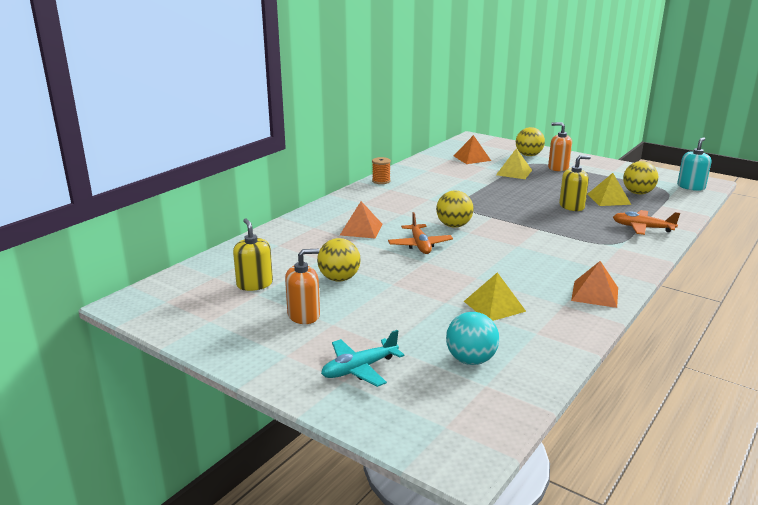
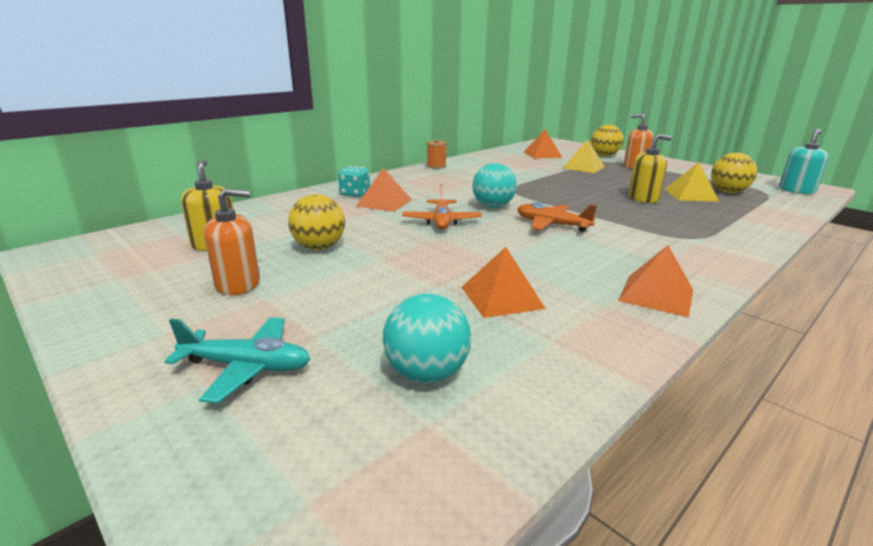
camera: 10 degrees right, 0 degrees up
(329, 221) = (355, 194): none -> turquoise dice
(359, 369) = (246, 367): turquoise plane -> turquoise plane turned 150 degrees counterclockwise
(454, 226) = (493, 206): yellow ball -> turquoise ball
(494, 306) = (501, 297): yellow pyramid -> orange pyramid
(642, 228) = (733, 225): orange plane -> orange plane (552, 225)

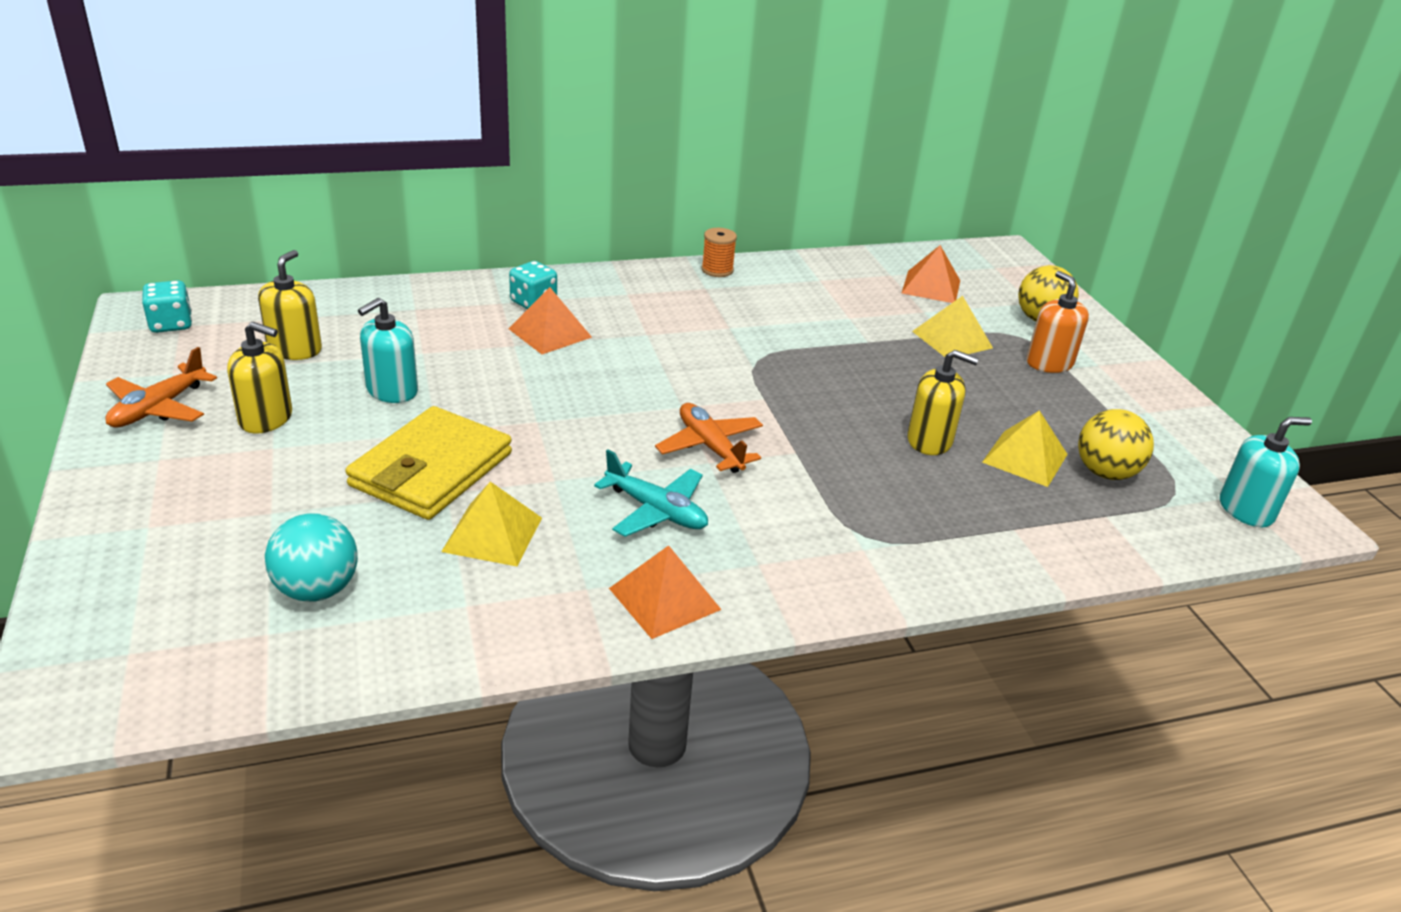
camera: 25 degrees right, 10 degrees up
(87, 254) = (171, 324): none -> turquoise dice
(238, 284) = (266, 418): orange soap dispenser -> yellow soap dispenser
(246, 367) = (189, 522): turquoise plane -> turquoise plane (656, 511)
(319, 247) = (392, 390): yellow ball -> turquoise soap dispenser
(407, 277) = (431, 469): none -> yellow wallet
(441, 221) = (577, 393): orange plane -> orange plane (158, 408)
(493, 206) = (680, 386): turquoise ball -> none
(501, 297) = (492, 534): orange pyramid -> yellow pyramid

